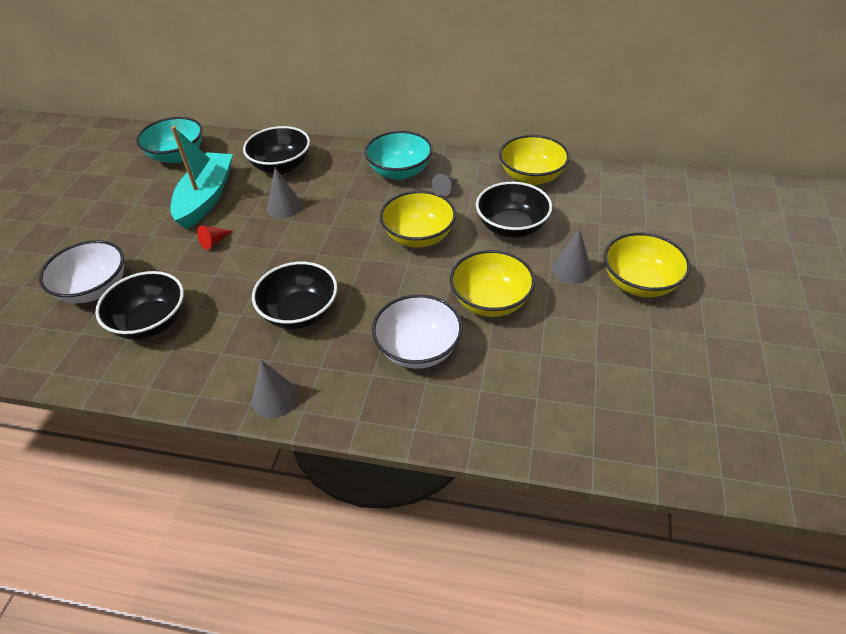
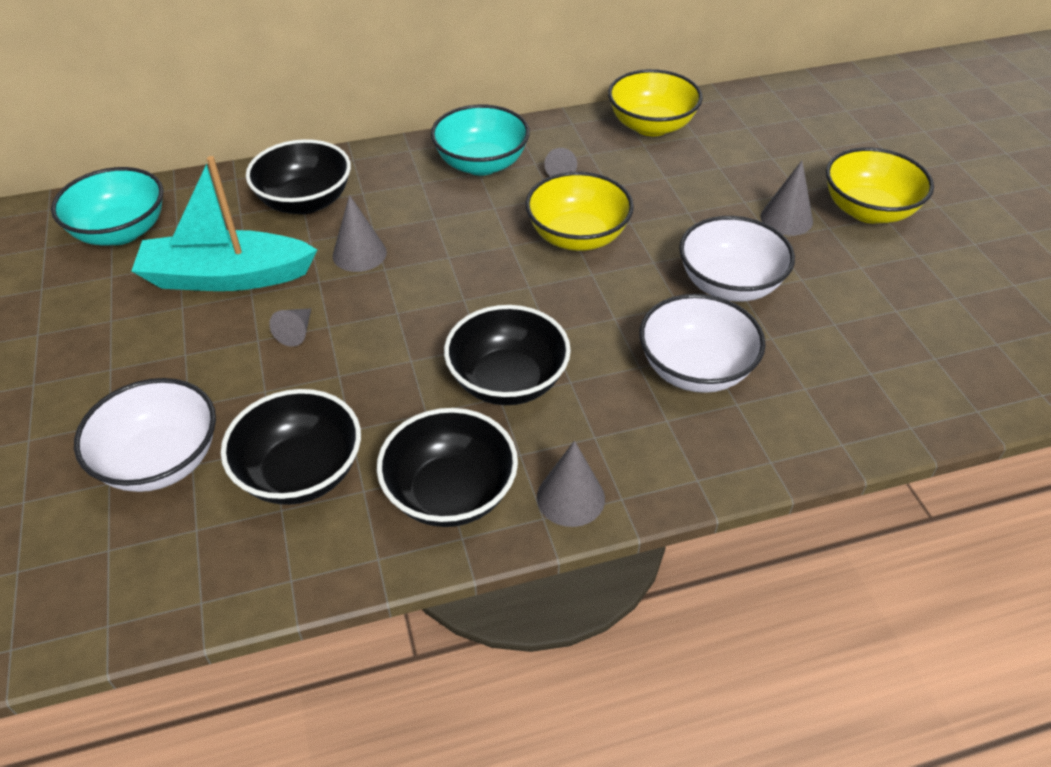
camera: 30 degrees left, 0 degrees up
(206, 198) = (226, 277): turquoise boat -> turquoise boat turned 75 degrees counterclockwise
(214, 242) = (296, 332): red cone -> grey cone
(490, 301) = (729, 284): yellow bowl -> white bowl
(511, 227) = (679, 191): black bowl -> black bowl (450, 493)

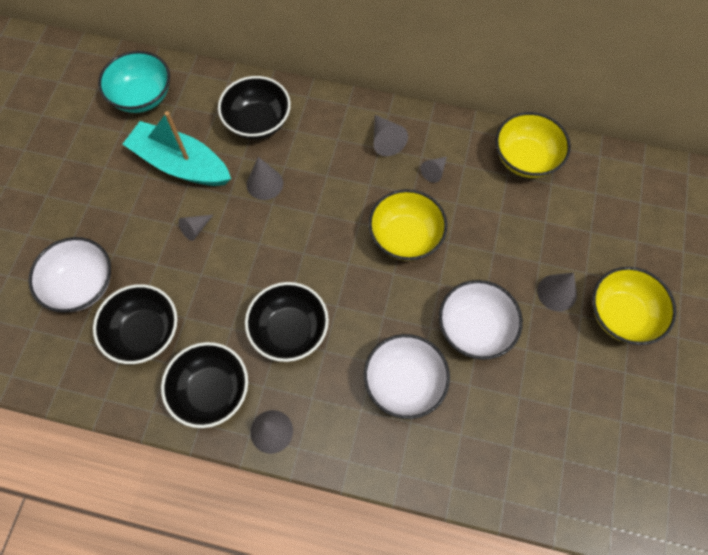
camera: 30 degrees right, 20 degrees up
(481, 164) = (385, 140): turquoise bowl -> grey cone

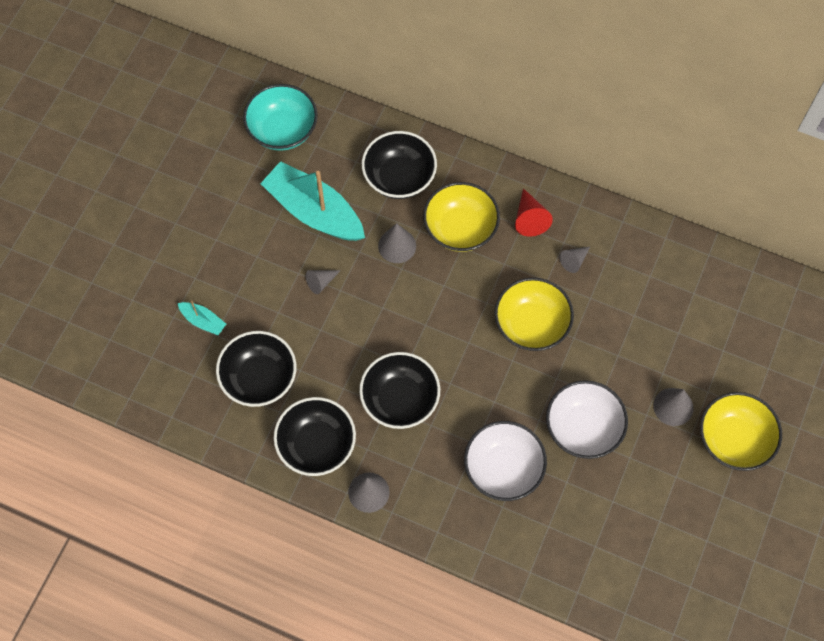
camera: 10 degrees right, 0 degrees up
(82, 285) = (203, 321): white bowl -> turquoise boat
(385, 140) = (529, 218): grey cone -> red cone
(525, 158) = (673, 262): yellow bowl -> yellow bowl (460, 229)

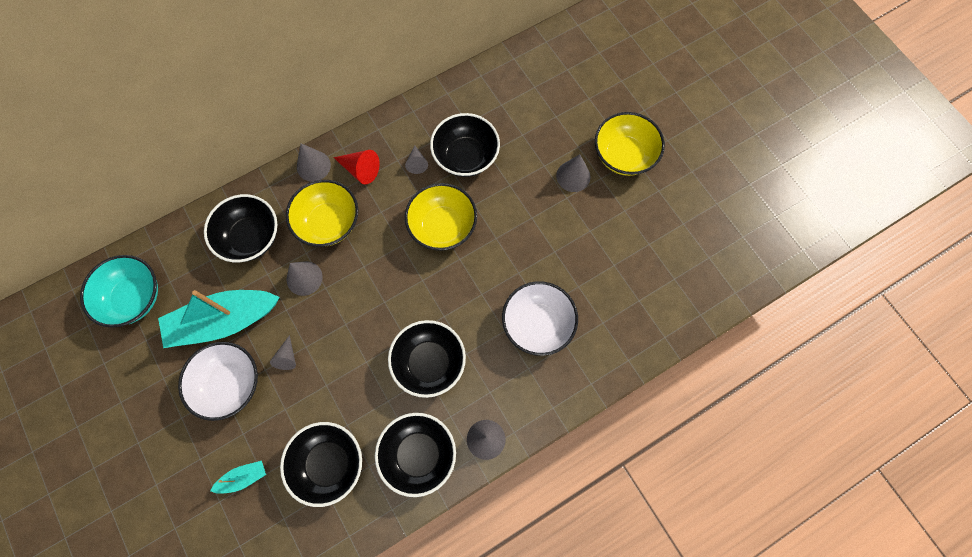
camera: 55 degrees left, 5 degrees up
(502, 178) = (313, 166): none -> grey cone
(583, 428) = (546, 246): white bowl -> white bowl (230, 384)
(614, 298) = (465, 156): none -> black bowl

